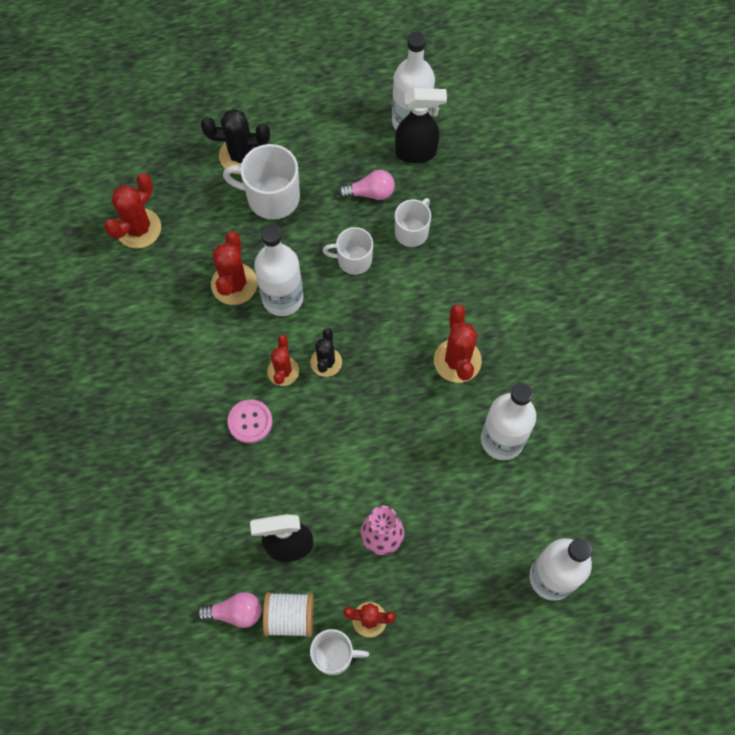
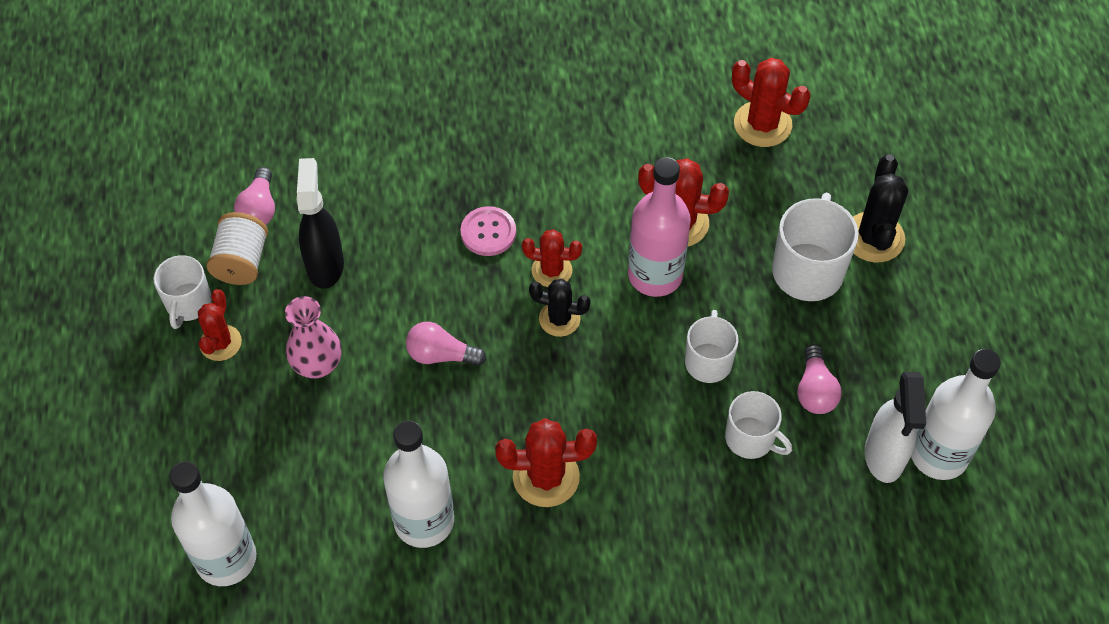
camera: 95 degrees right, 10 degrees down
(282, 298) = (655, 275): white bottle -> pink bottle
(365, 444) = (441, 355): none -> pink light bulb
(416, 153) = (884, 457): black spray bottle -> white spray bottle

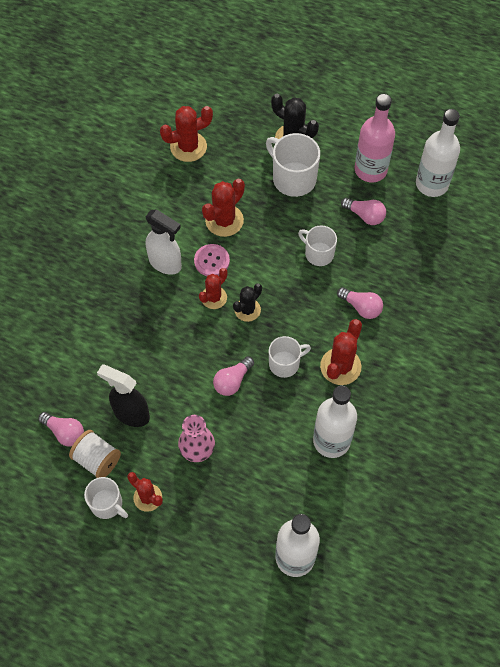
camera: 60 degrees left, 5 degrees up
(488, 232) = (167, 316): pink button -> pink button (212, 261)
(655, 275) = (250, 249): pink bottle -> pink bottle (370, 170)
(659, 458) = (361, 307): none -> pink light bulb
(751, 439) = (375, 259): white mug -> white mug (285, 363)
(884, 457) = (419, 207): white spray bottle -> white spray bottle (165, 263)

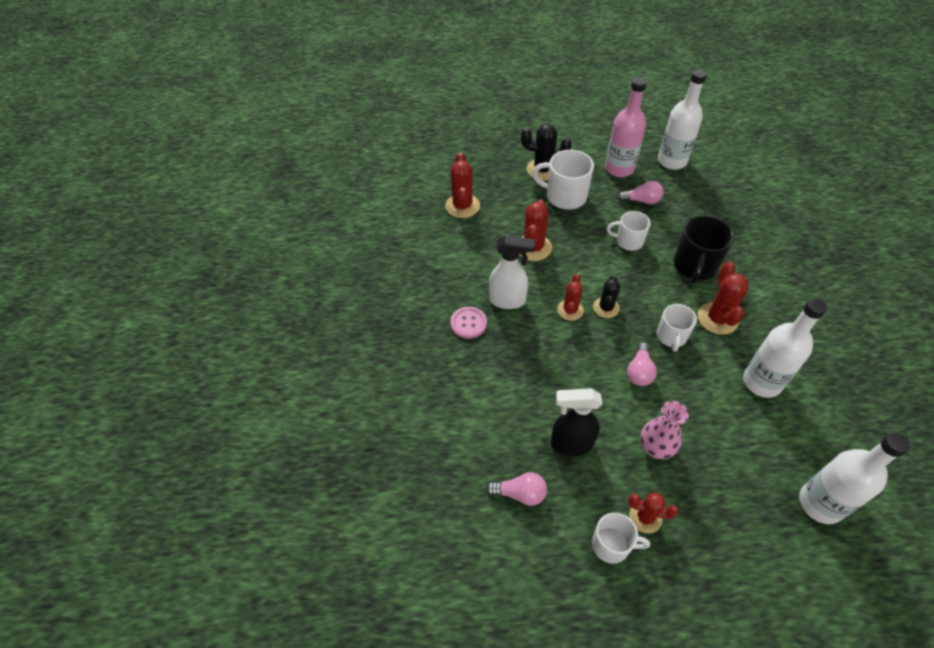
camera: 25 degrees left, 10 degrees down
(97, 460) = (570, 505): white spool -> none
(188, 147) = (462, 206): red cactus -> red cactus turned 45 degrees counterclockwise
(212, 261) = (546, 282): pink button -> pink button (468, 323)
(285, 363) = (671, 336): white mug -> white mug turned 150 degrees clockwise
(361, 307) = (694, 266): pink light bulb -> black mug

